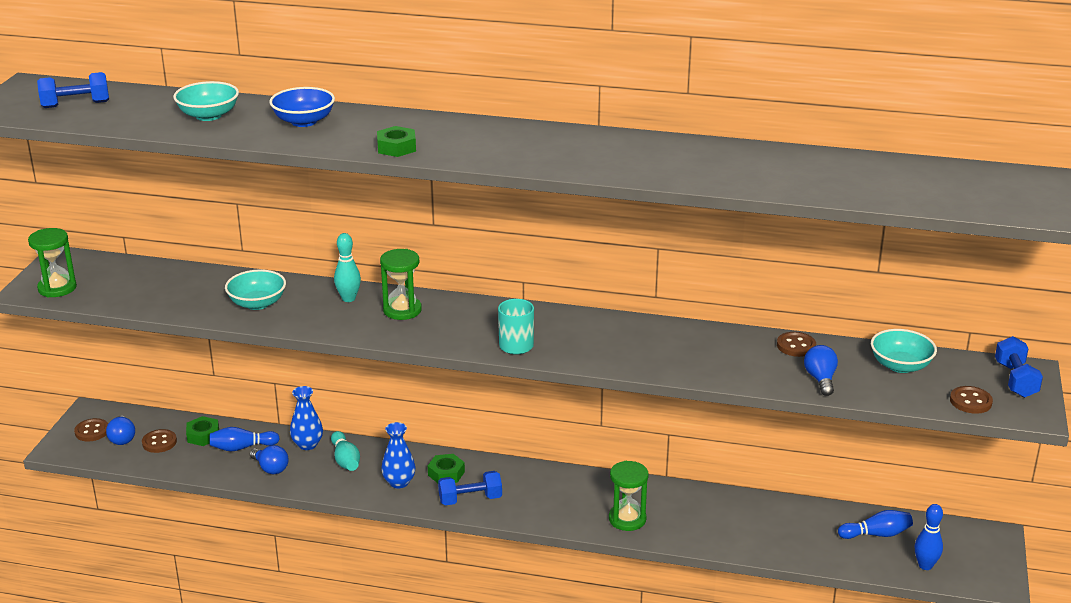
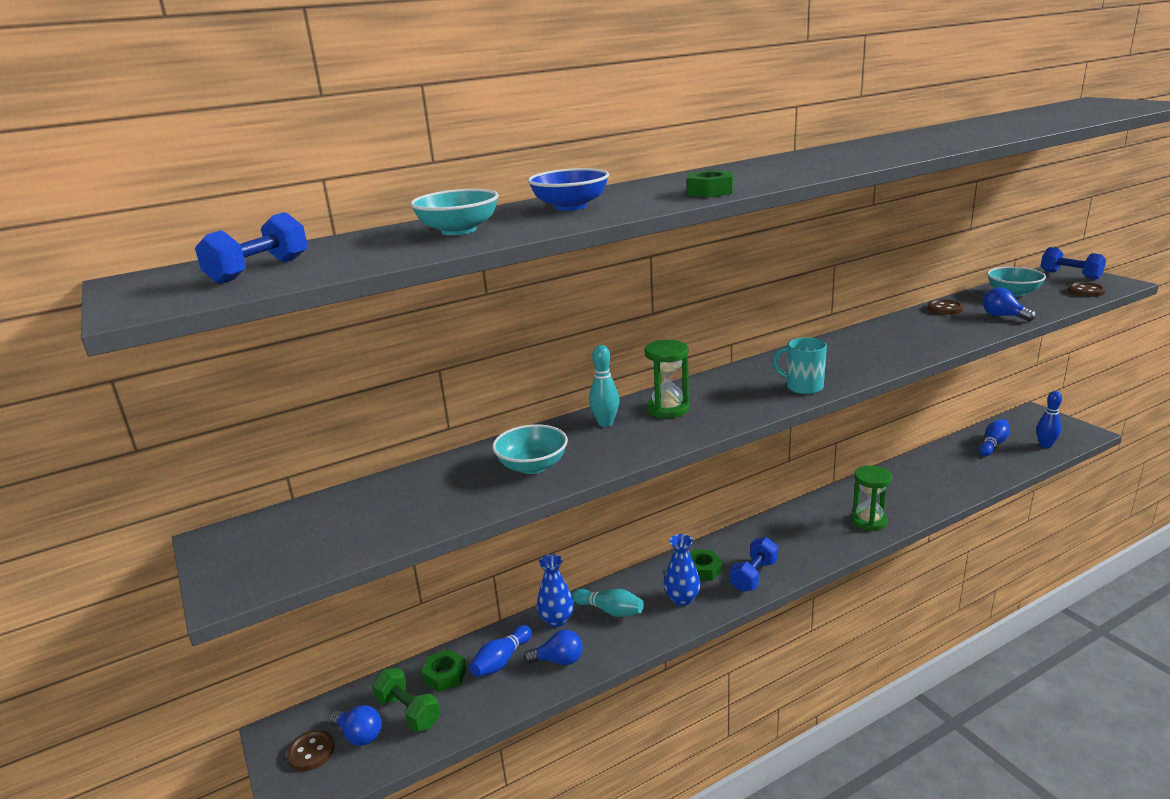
camera: 40 degrees left, 5 degrees down
(57, 288) = (267, 568): green hourglass -> none
(159, 442) = (408, 711): brown button -> green dumbbell

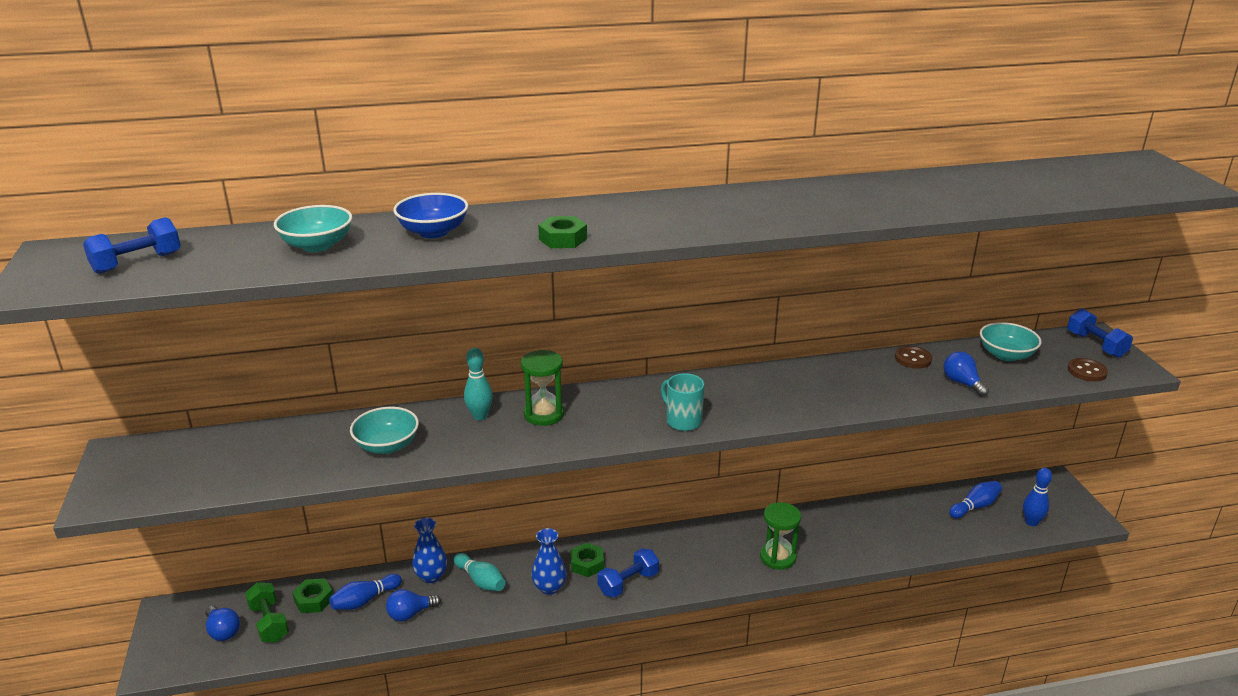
camera: 15 degrees right, 5 degrees up
(311, 752) = (182, 634): brown button -> none
(559, 660) = (410, 614): blue light bulb -> blue light bulb turned 135 degrees clockwise

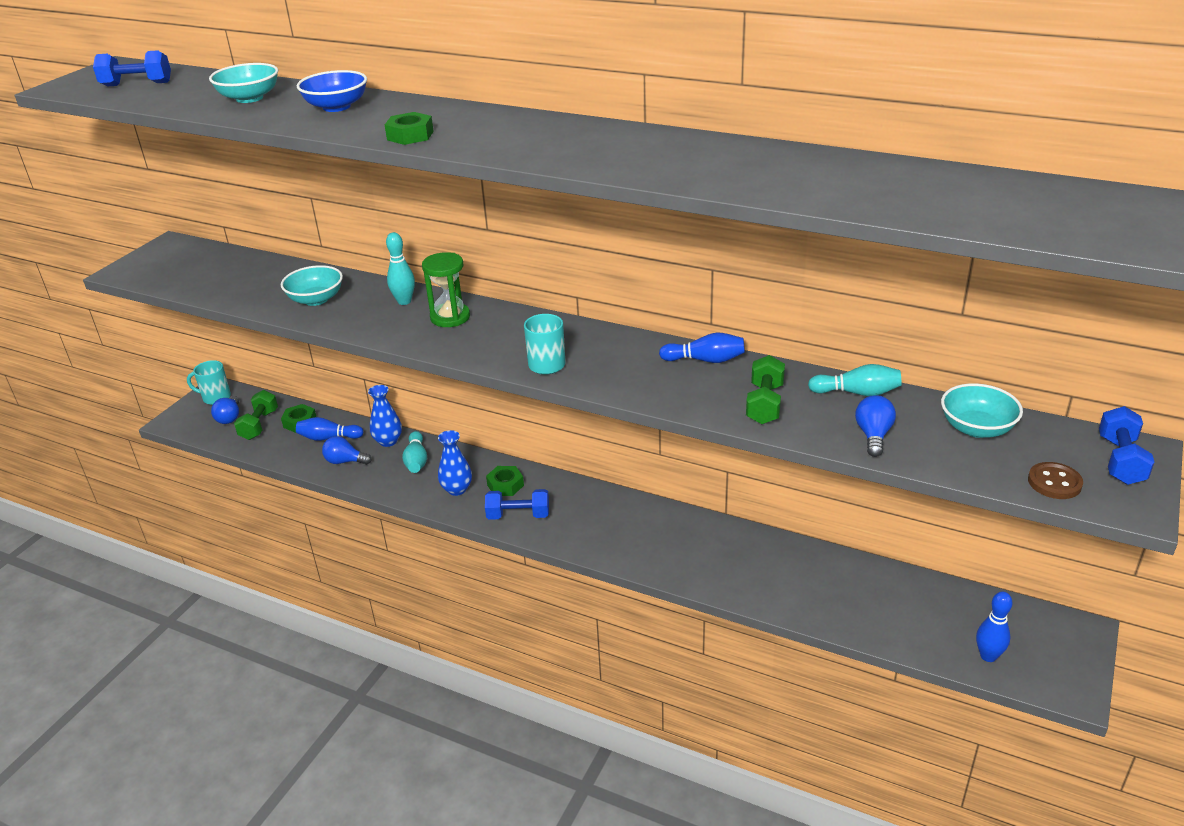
camera: 40 degrees right, 5 degrees up
(178, 619) = (215, 397): none -> turquoise mug
(777, 557) = (669, 557): green hourglass -> none
(872, 389) = (764, 404): none -> green dumbbell
(913, 359) = (857, 393): brown button -> turquoise bowling pin
(975, 507) = (939, 610): blue bowling pin -> blue bowling pin (705, 360)

